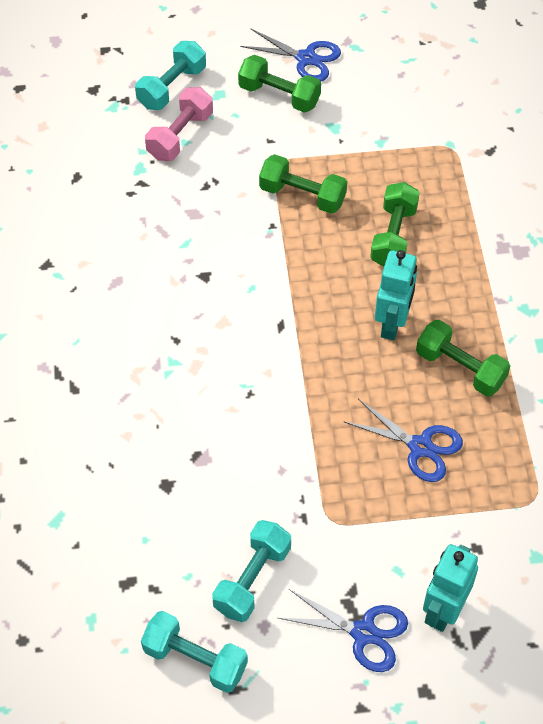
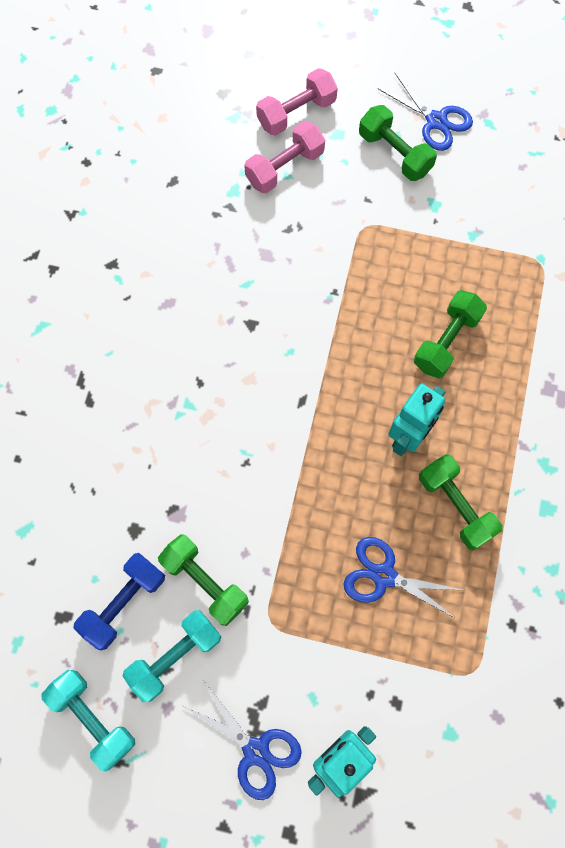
camera: 20 degrees right, 15 degrees up
(172, 87) = (296, 113): turquoise dumbbell -> pink dumbbell
(182, 550) = (123, 603): none -> blue dumbbell
(302, 195) = (375, 269): green dumbbell -> green dumbbell (205, 582)
(420, 446) = (384, 576): blue scissors -> blue scissors turned 150 degrees clockwise

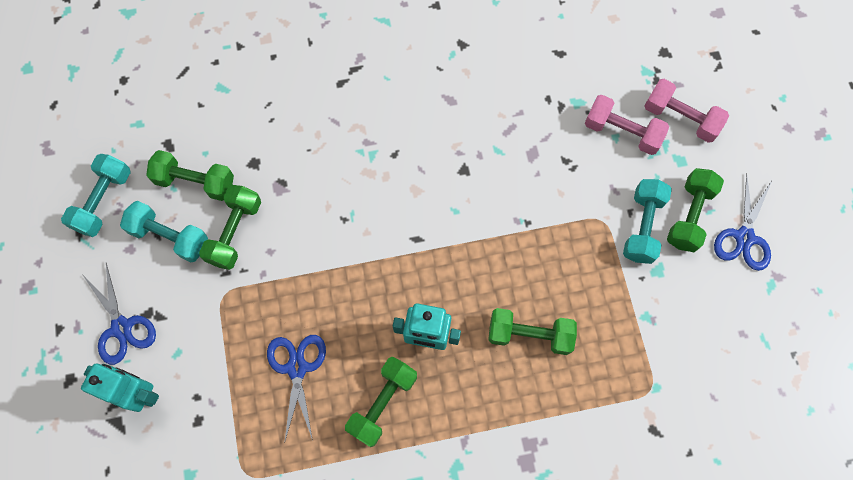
camera: 65 degrees right, 0 degrees up
(123, 603) = (195, 182): blue dumbbell -> green dumbbell
(255, 751) = (121, 327): blue scissors -> blue scissors turned 45 degrees counterclockwise
(386, 196) = (642, 226): none -> turquoise dumbbell

